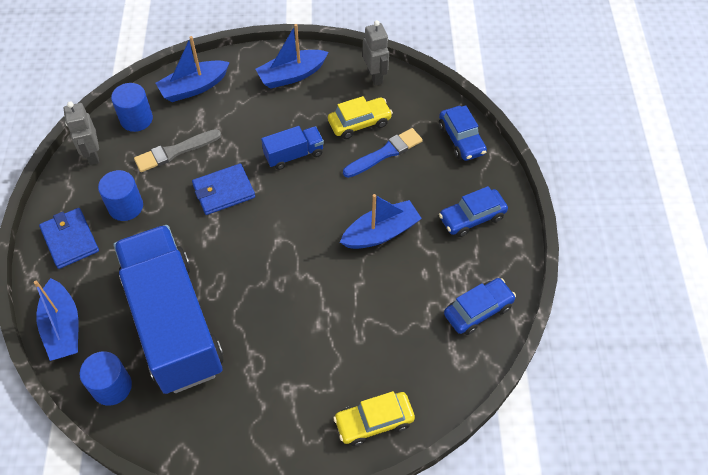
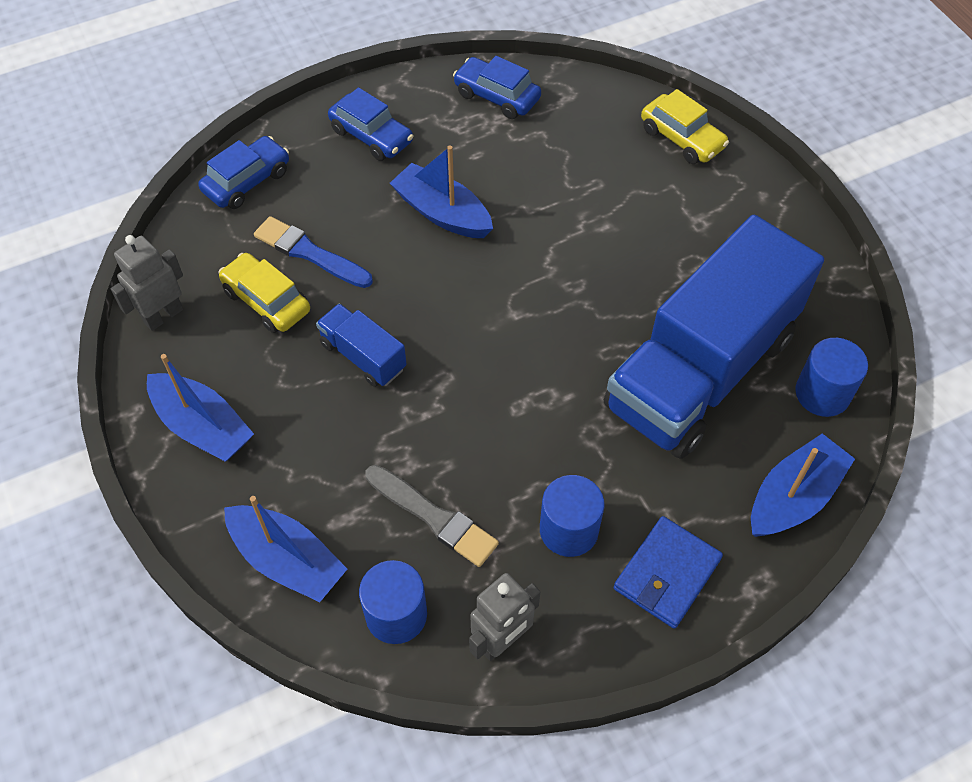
camera: 115 degrees left, 0 degrees up
(224, 191) = (472, 414): blue wallet -> none

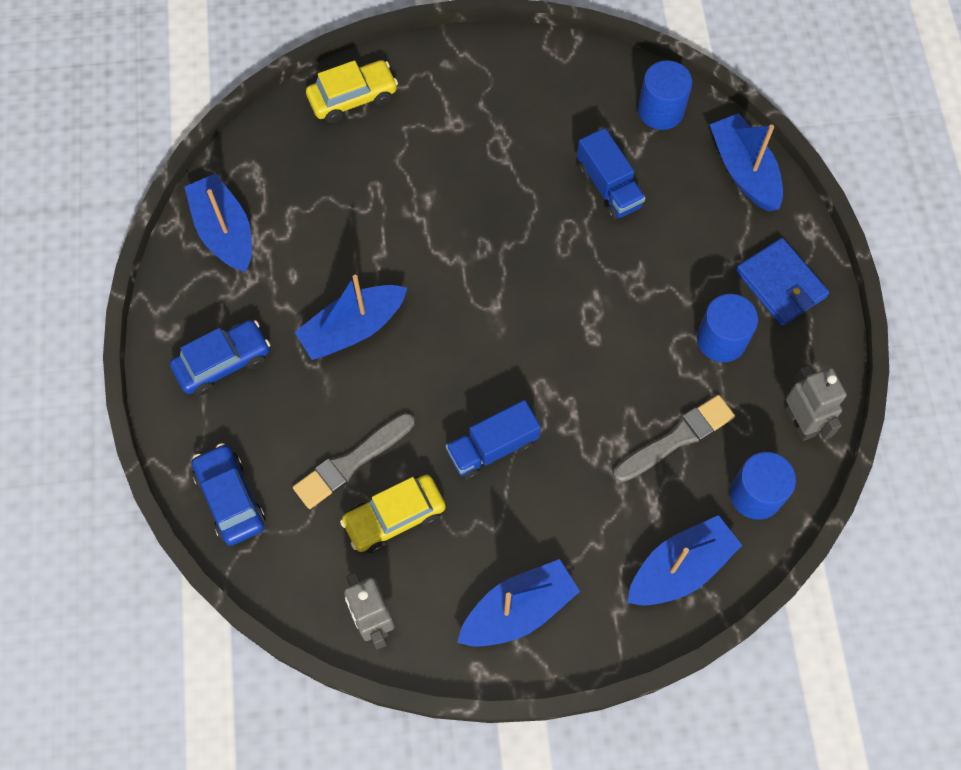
camera: 70 degrees left, 10 degrees up
(309, 253) = (351, 462): blue brush -> grey brush
(497, 96) = (224, 232): blue car -> blue boat
(700, 371) = (608, 186): blue truck -> blue truck, size x0.41

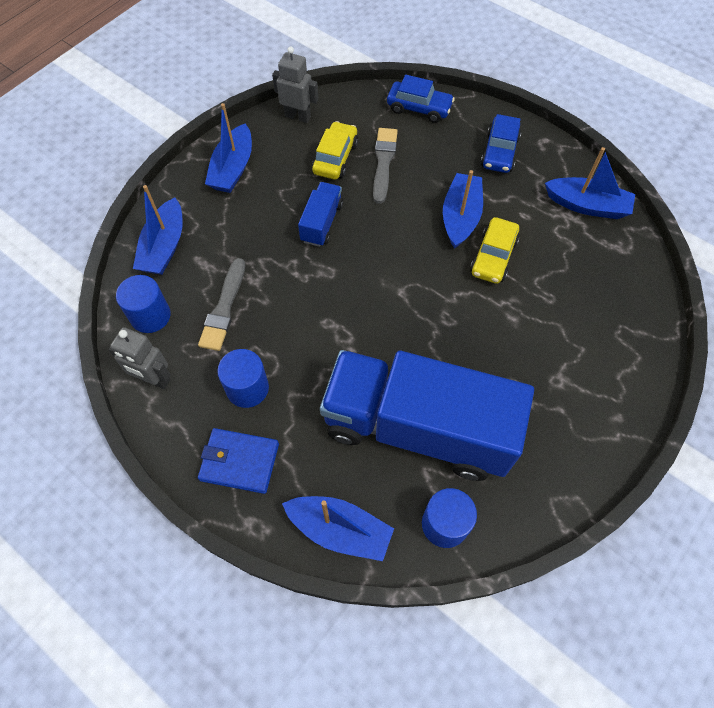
camera: 135 degrees right, 5 degrees down
(353, 97) = (635, 339): yellow car -> yellow car (493, 257)
(608, 186) = (418, 428): blue truck -> blue truck, size x2.41

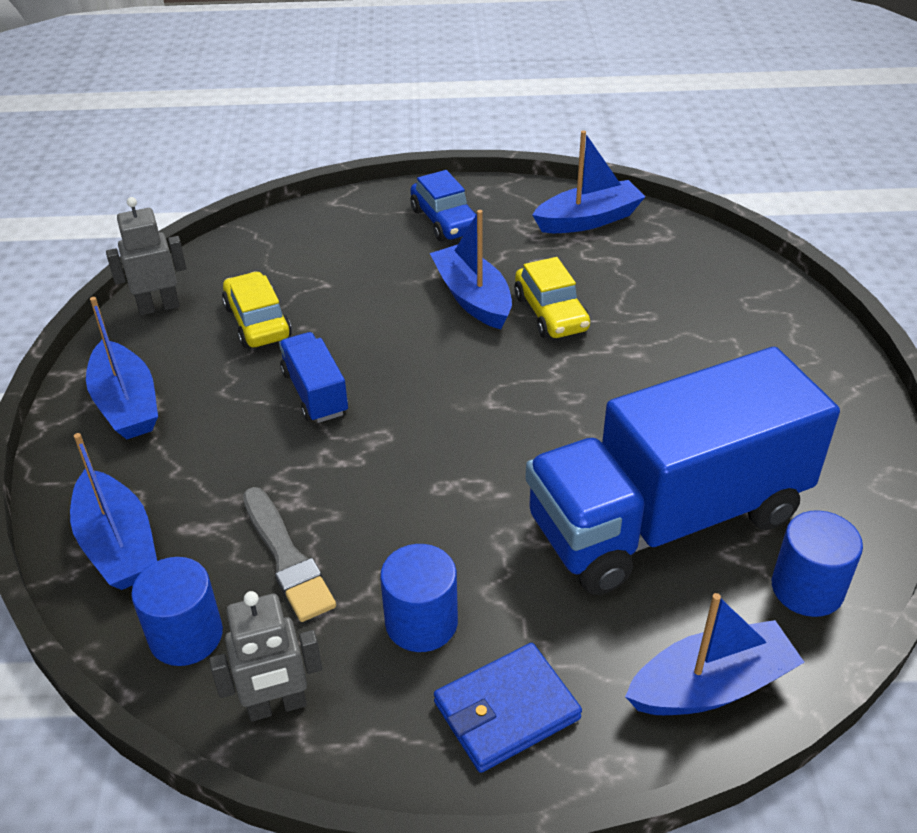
camera: 40 degrees left, 20 degrees down
(383, 162) = (324, 295): grey brush -> none
(419, 108) = (307, 226): blue car -> none

